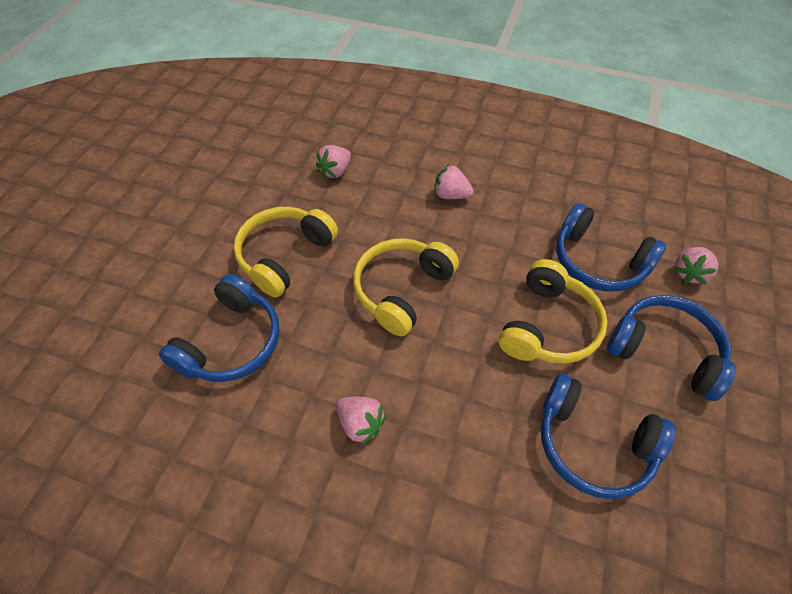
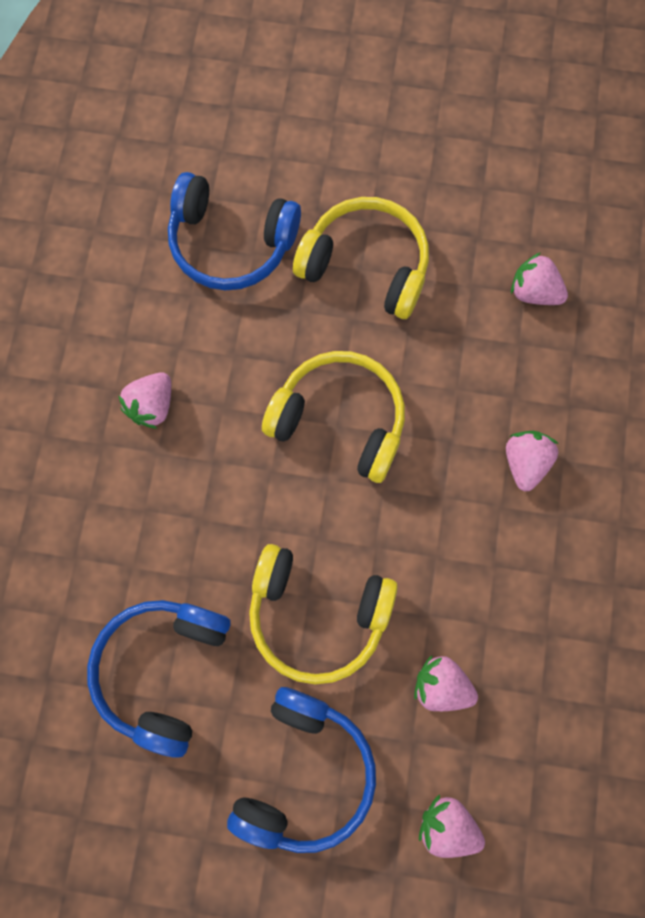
camera: 80 degrees right, 20 degrees up
(598, 262) = (441, 685): blue headphones -> pink strawberry

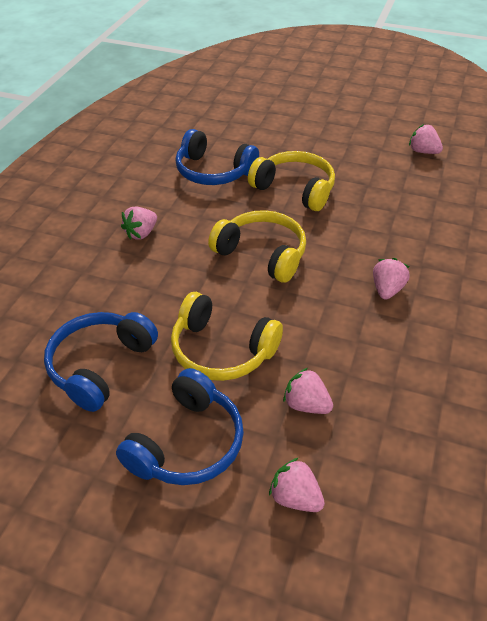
camera: 10 degrees right, 30 degrees down
(533, 292) = (402, 211): pink strawberry -> pink strawberry (423, 151)

